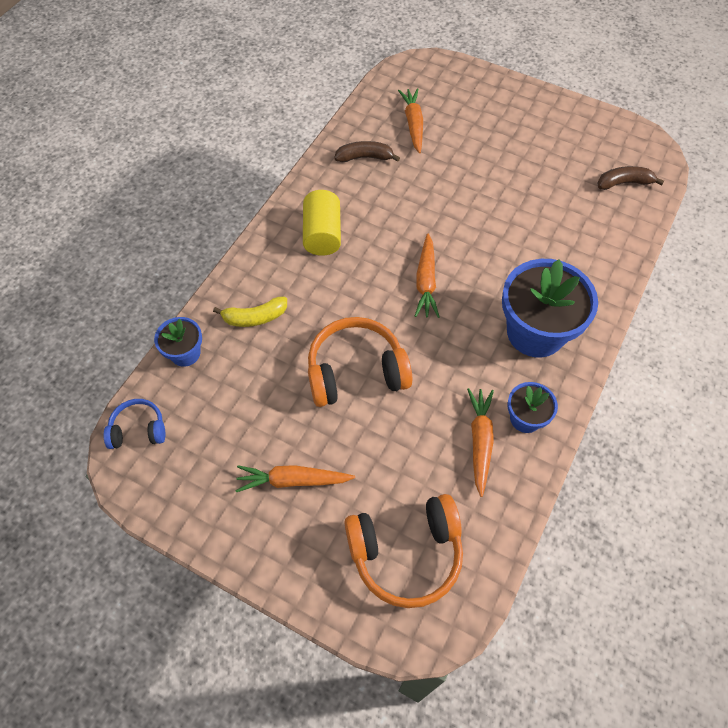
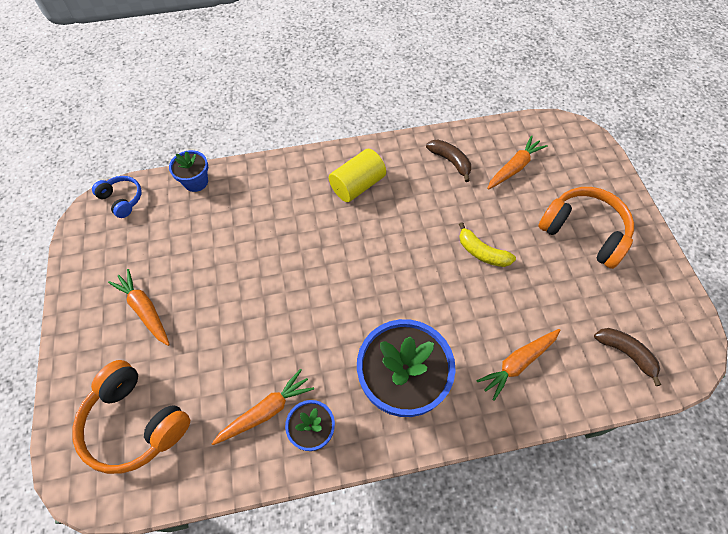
camera: 50 degrees right, 0 degrees up
(255, 317) = (254, 197): yellow banana -> yellow banana (482, 252)
(356, 371) = (261, 286): orange headphones -> orange headphones (584, 232)
(426, 282) = (377, 276): orange carrot -> orange carrot (518, 363)

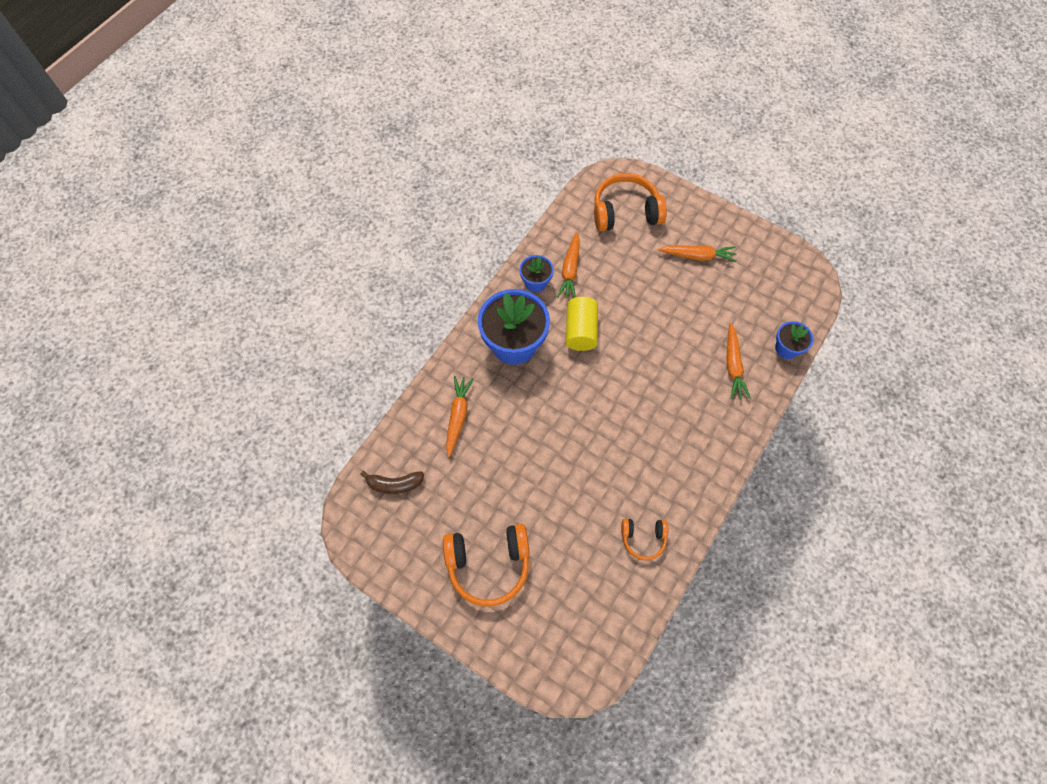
camera: 135 degrees right, 5 degrees up
(122, 199) = (809, 296): blue headphones -> none
(357, 185) = (683, 449): yellow cylinder -> yellow cylinder (580, 331)
(450, 161) = (643, 539): brown banana -> orange headphones
(482, 252) = (546, 476): yellow banana -> none
(514, 168) = (590, 582): orange carrot -> orange carrot (733, 365)

